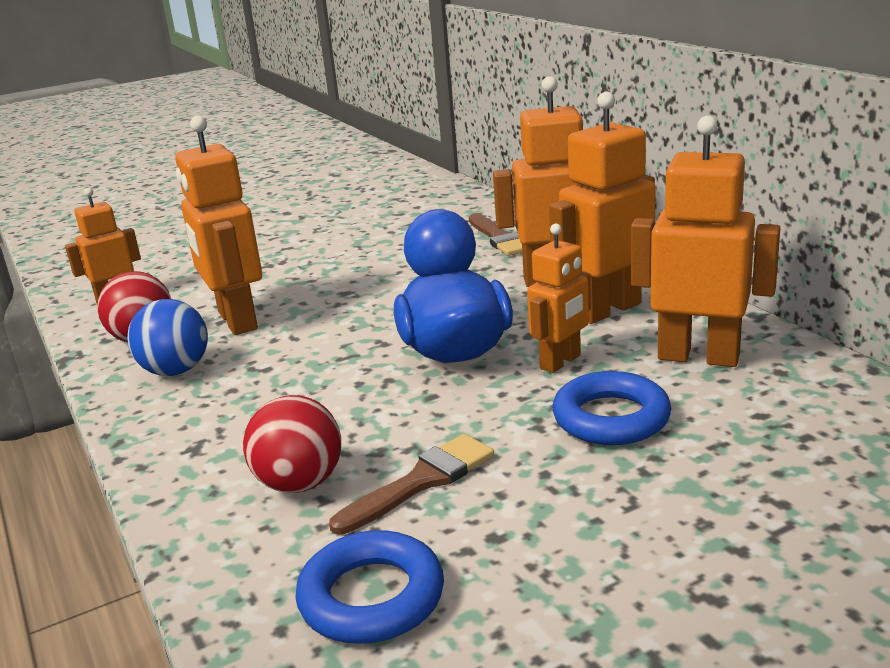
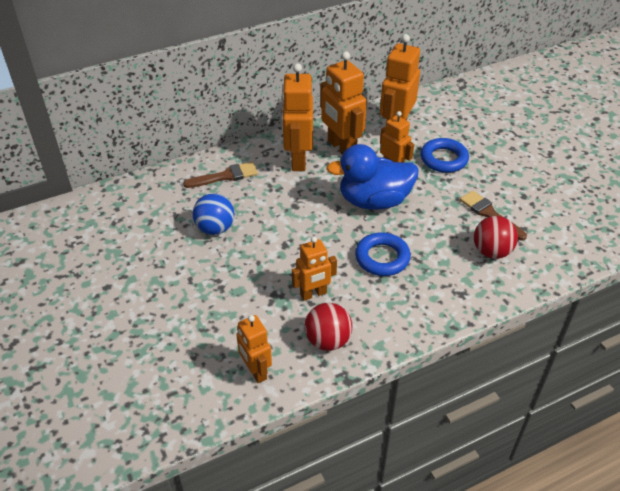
camera: 90 degrees left, 20 degrees up
(176, 371) = (377, 315): blue ball -> blue ball (215, 228)
(236, 321) = (313, 294): orange robot -> orange robot, size x0.61
(371, 597) = (561, 227): blue ring -> blue ring (382, 258)

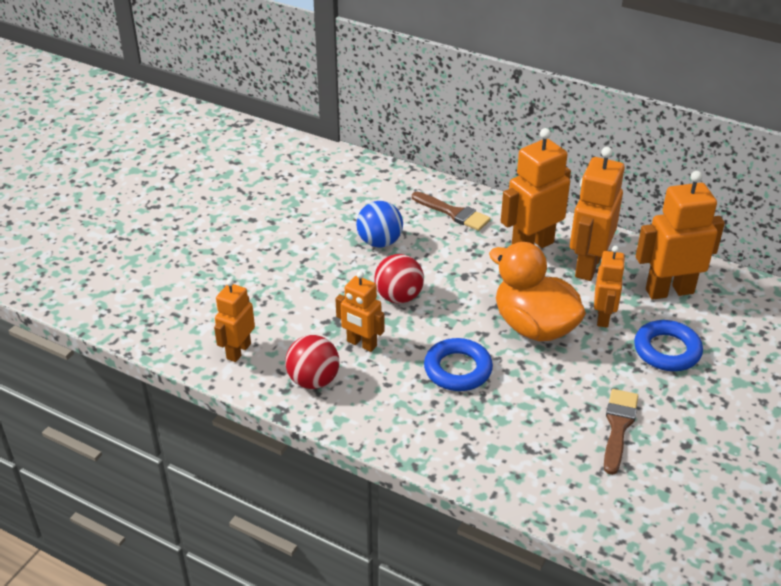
camera: 55 degrees right, 5 degrees down
(374, 201) = (534, 326): blue duck -> orange duck
(491, 251) = (558, 452): red ball -> red ball (399, 297)

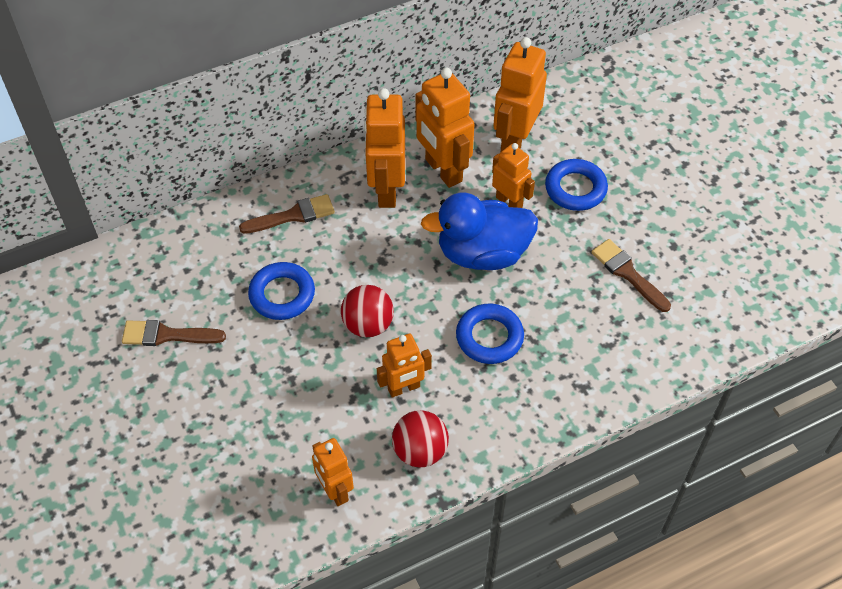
camera: 55 degrees left, 15 degrees up
(292, 208) = (167, 335): none -> brown brush
(379, 242) = (282, 294): blue ball -> blue ring
(534, 326) = (482, 253): orange duck -> blue duck

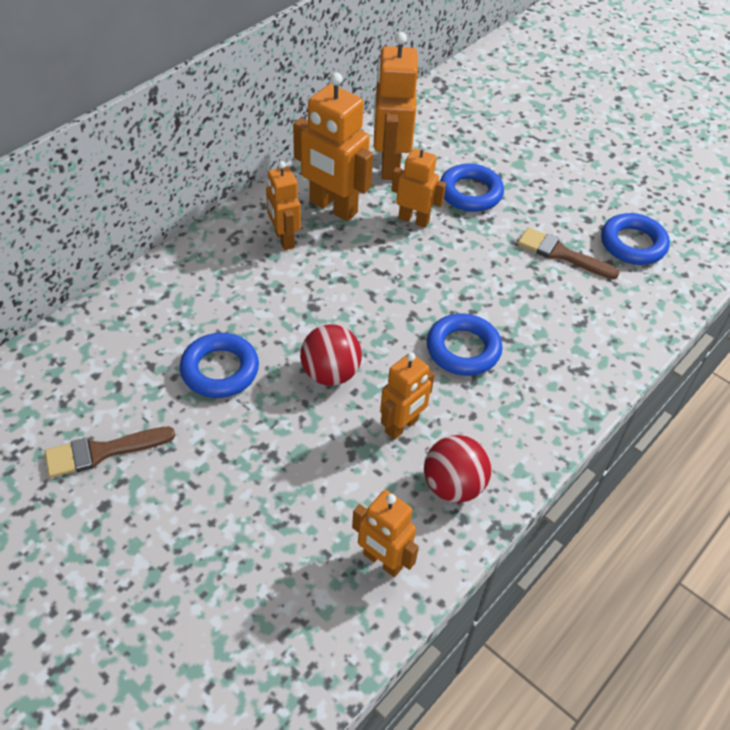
camera: 25 degrees left, 5 degrees down
(293, 215) = (194, 288): brown brush -> none
(386, 190) = (284, 239): orange robot -> orange robot, size x0.61
(482, 253) = (413, 273): blue duck -> none
(702, 283) = (633, 244): none -> blue ring

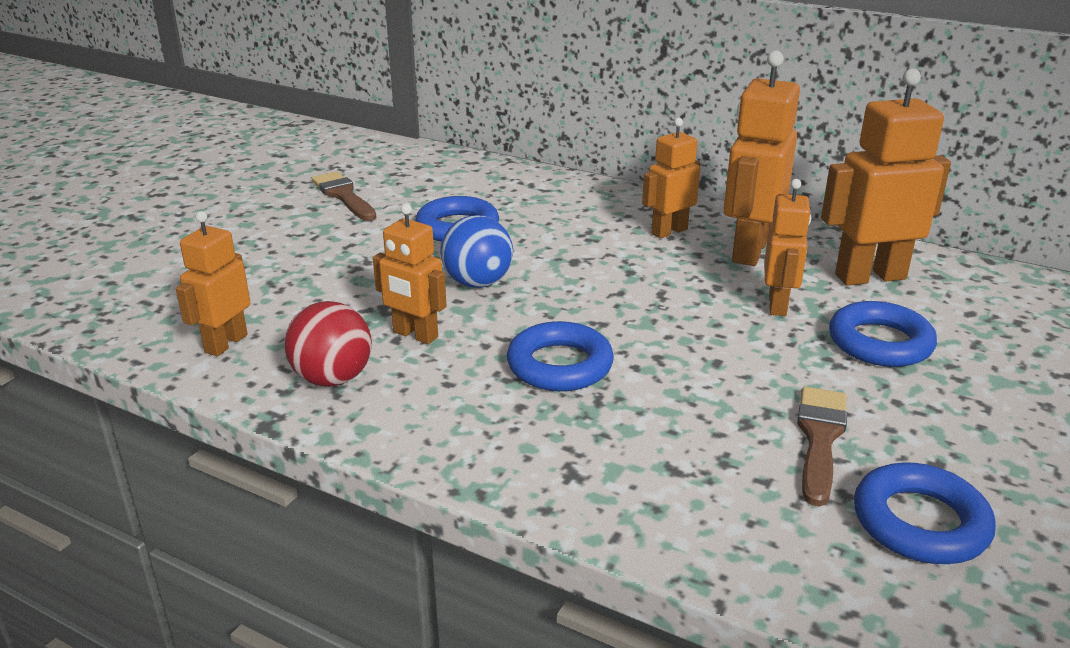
camera: 80 degrees right, 20 degrees down
(330, 373) = (478, 283): red ball -> blue ball

